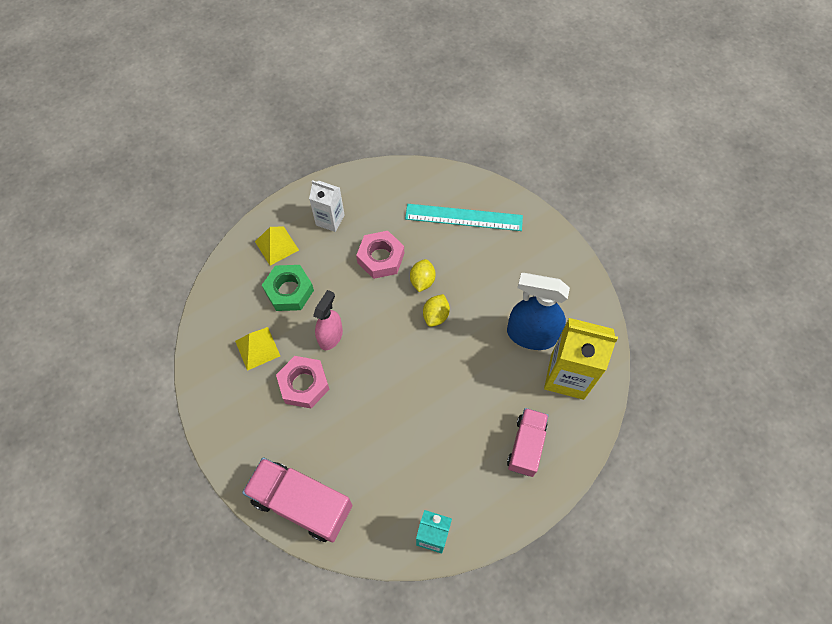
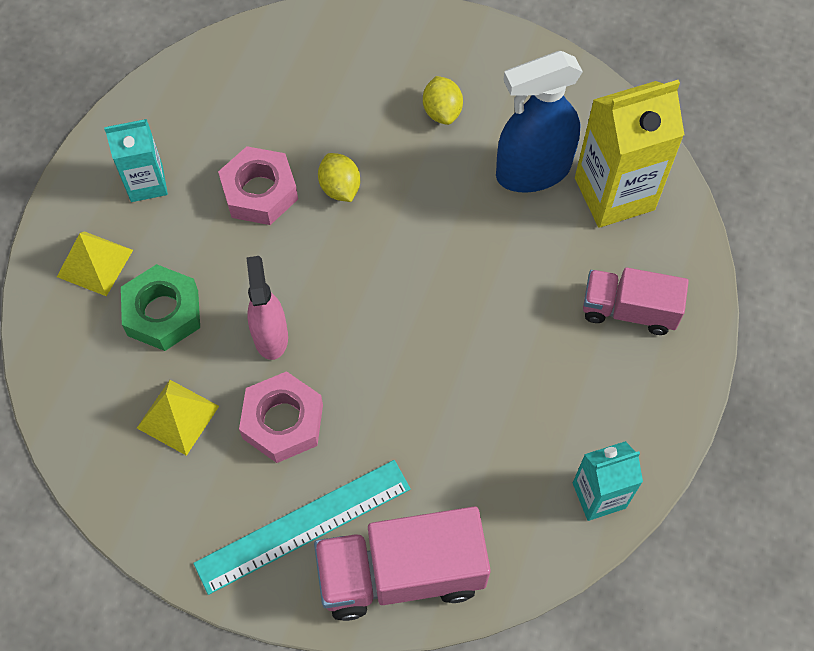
camera: 35 degrees left, 0 degrees up
(330, 220) = (146, 183): white carton -> turquoise carton
(436, 315) = (392, 221): yellow lemon -> yellow lemon (442, 111)
(463, 217) = (332, 73): turquoise ruler -> turquoise ruler (303, 526)
(526, 446) = (629, 310): pink truck -> pink truck turned 60 degrees counterclockwise

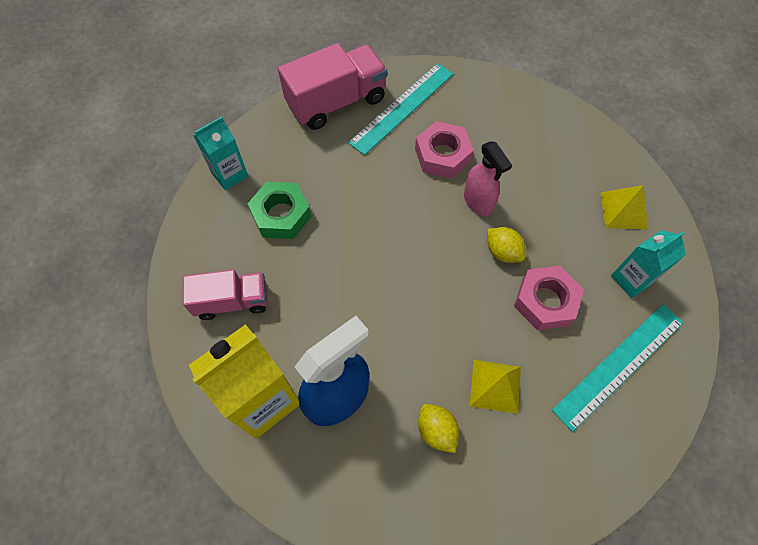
camera: 160 degrees right, 0 degrees up
(163, 313) = (556, 193): green nut -> green nut (281, 215)
(177, 416) = (507, 138): yellow pyramid -> yellow pyramid (495, 386)
(222, 108) = (619, 365): none -> turquoise ruler
(340, 188) = (487, 326): yellow lemon -> yellow lemon (502, 252)

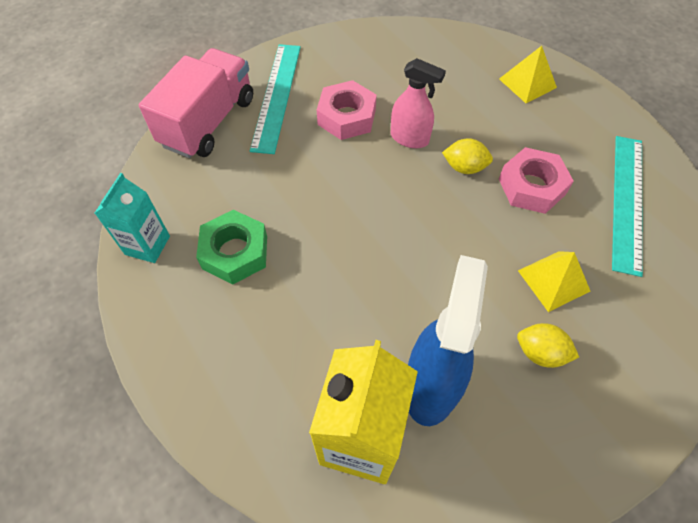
camera: 35 degrees left, 5 degrees down
(232, 301) = (250, 365): pink truck -> none
(631, 279) = (578, 131): turquoise carton -> none

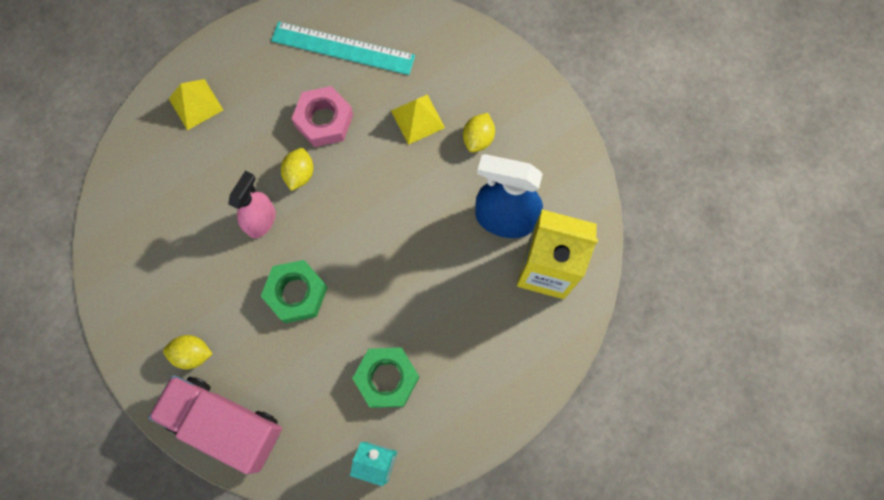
camera: 90 degrees left, 15 degrees up
(277, 96) = (192, 354): turquoise ruler -> yellow lemon
(332, 170) = (296, 293): none -> green nut
(347, 117) = (228, 280): pink nut -> none

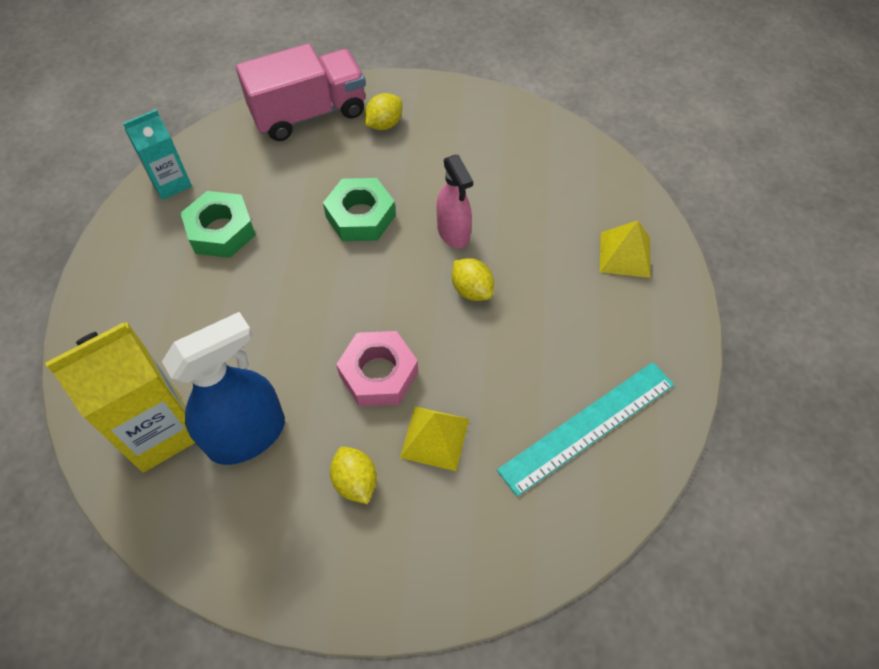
camera: 130 degrees right, 15 degrees down
(324, 120) = (512, 348): pink nut -> pink nut (379, 374)

